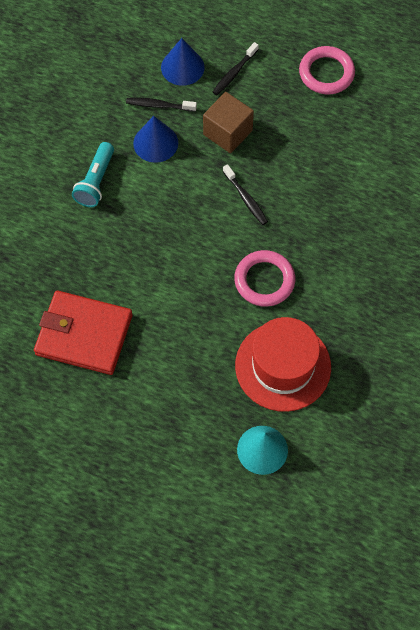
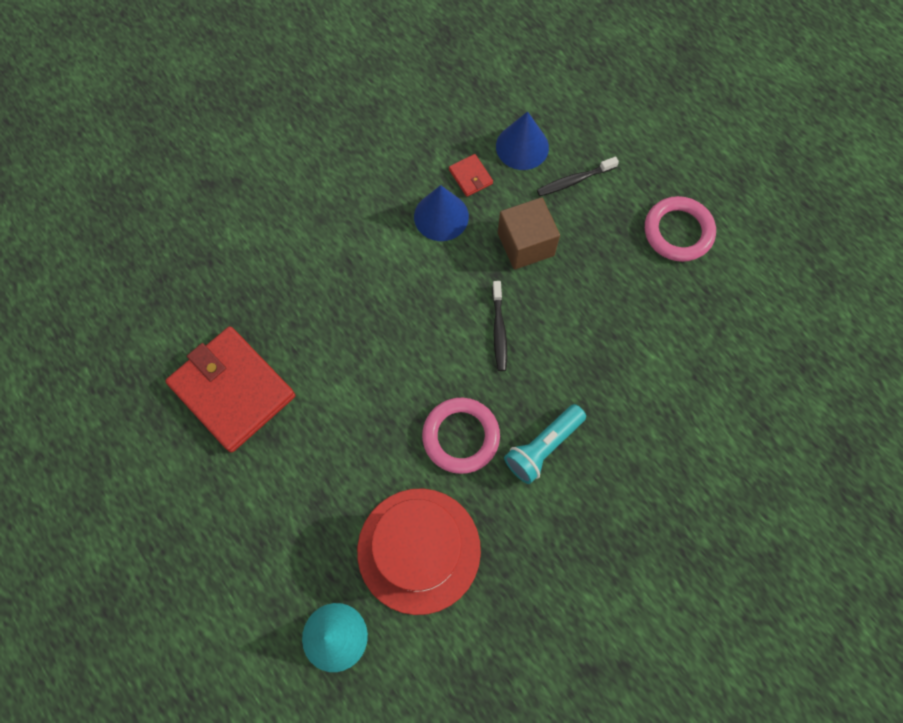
camera: 30 degrees right, 5 degrees up
(96, 182) = (352, 227): turquoise flashlight -> turquoise flashlight (543, 447)
(159, 105) = (470, 176): black toothbrush -> red wallet

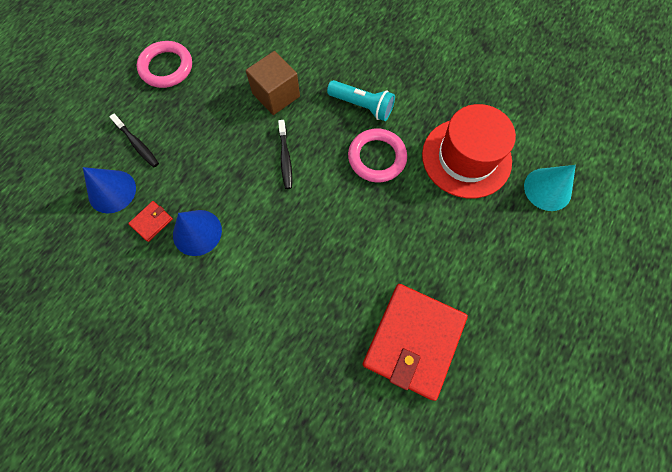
camera: 110 degrees left, 0 degrees up
(499, 330) = (285, 158): black toothbrush -> black toothbrush turned 105 degrees clockwise
(525, 244) = (205, 162): brown cube -> brown cube (276, 95)

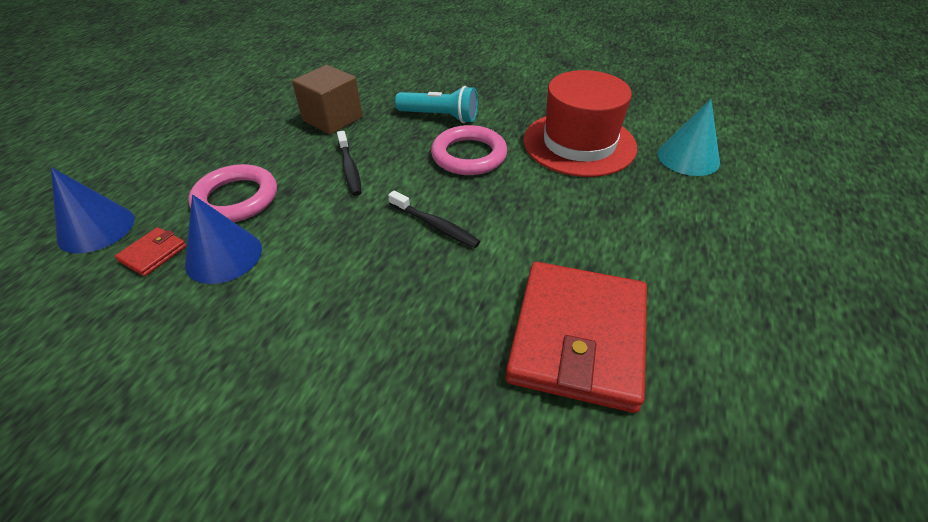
camera: 10 degrees left, 25 degrees down
(137, 144) = (143, 179): black toothbrush -> black toothbrush (435, 225)
(166, 67) = (192, 111): pink ring -> pink ring (236, 199)

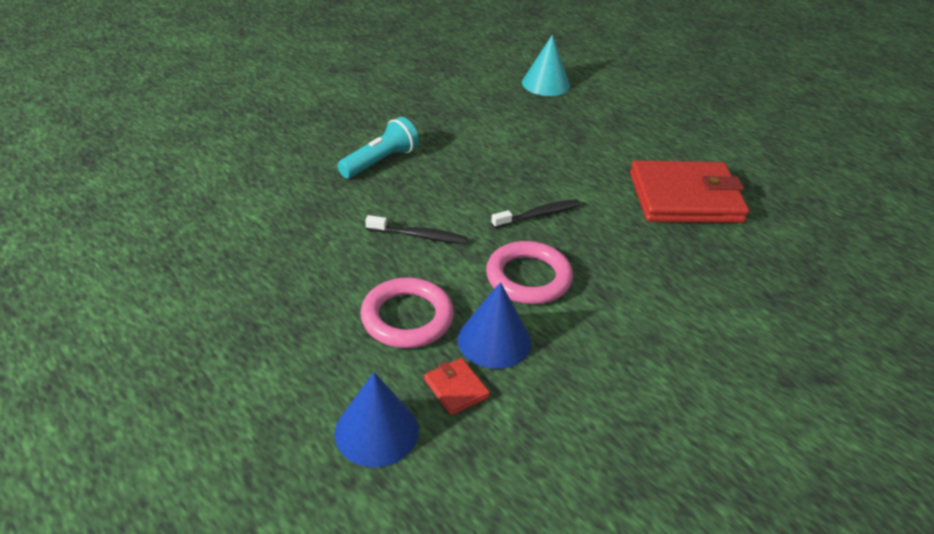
camera: 65 degrees left, 5 degrees down
(332, 119) = (314, 223): brown cube -> none
(469, 155) = (457, 168): pink ring -> pink ring (528, 277)
(578, 337) = (685, 197): red wallet -> red wallet turned 45 degrees counterclockwise
(579, 143) = (489, 115): red hat -> none

